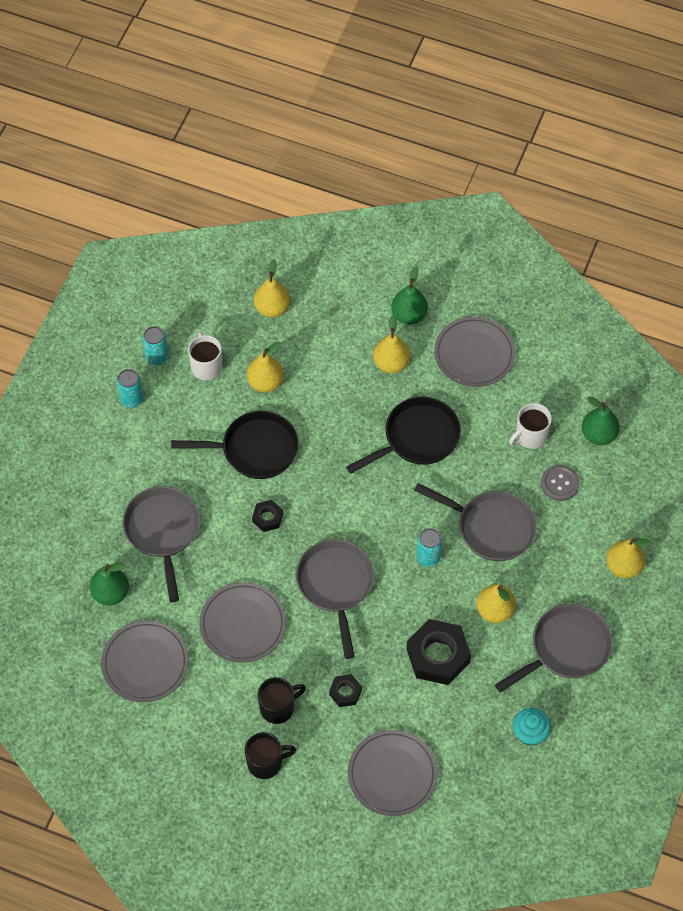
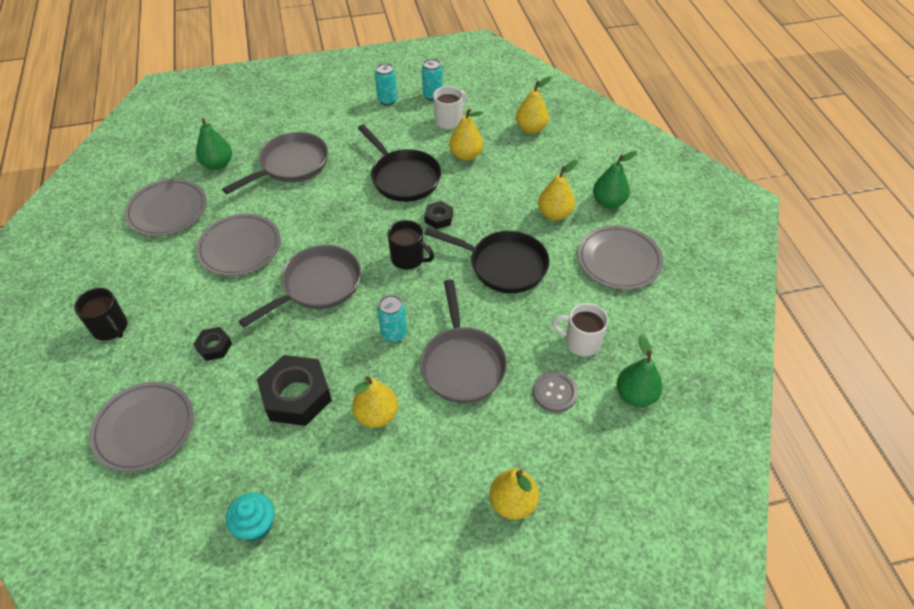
camera: 55 degrees right, 10 degrees down
(267, 518) = (349, 214): black nut -> black nut (438, 218)
(278, 707) = (171, 309): black mug -> black mug (408, 259)
(566, 648) = (377, 503): grey pan -> none

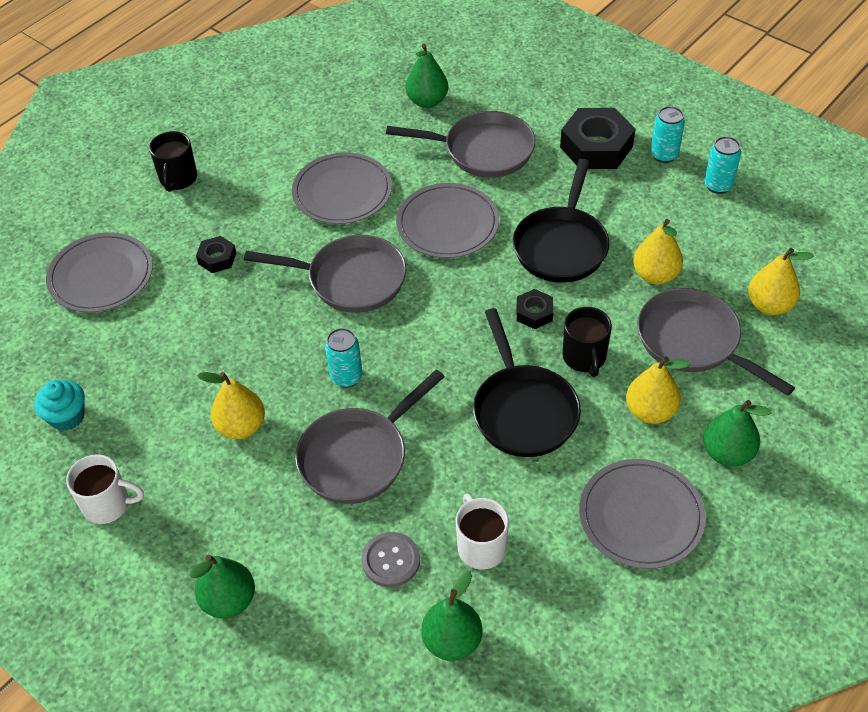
camera: 55 degrees right, 0 degrees up
(167, 210) = (336, 112): grey plate -> grey plate (447, 224)
(296, 396) = (214, 353): black nut -> black nut (596, 147)
(408, 259) = (452, 325): black mug -> black mug (584, 357)
(449, 121) = (694, 226): white mug -> white mug (107, 505)
(512, 503) = (229, 600): yellow pear -> green pear
(525, 169) = (693, 341): none -> grey pan

